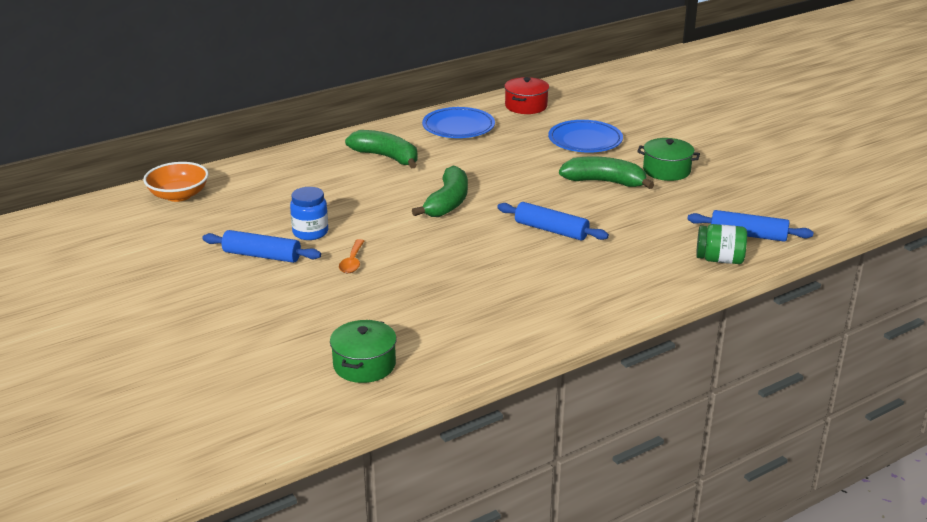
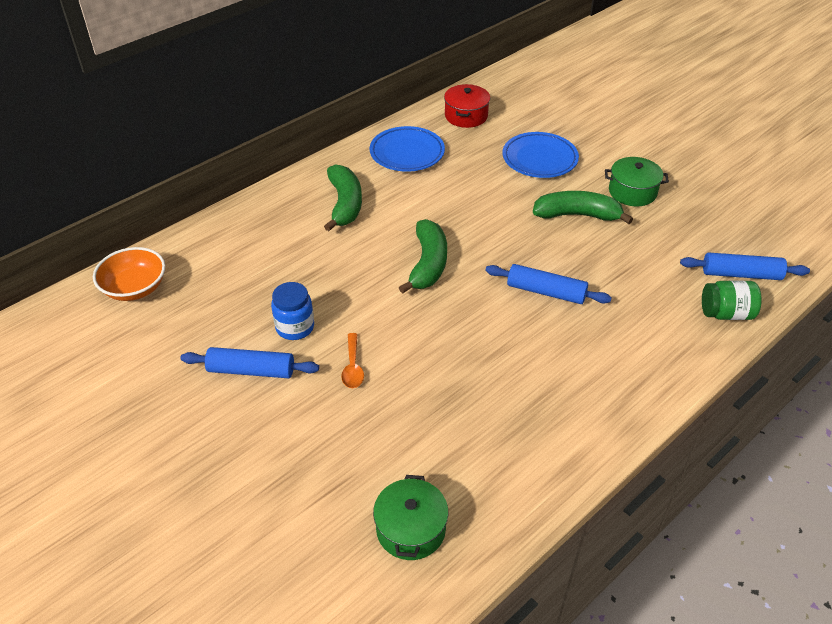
camera: 10 degrees left, 15 degrees up
(386, 157) = (345, 204): green banana -> green banana turned 60 degrees clockwise

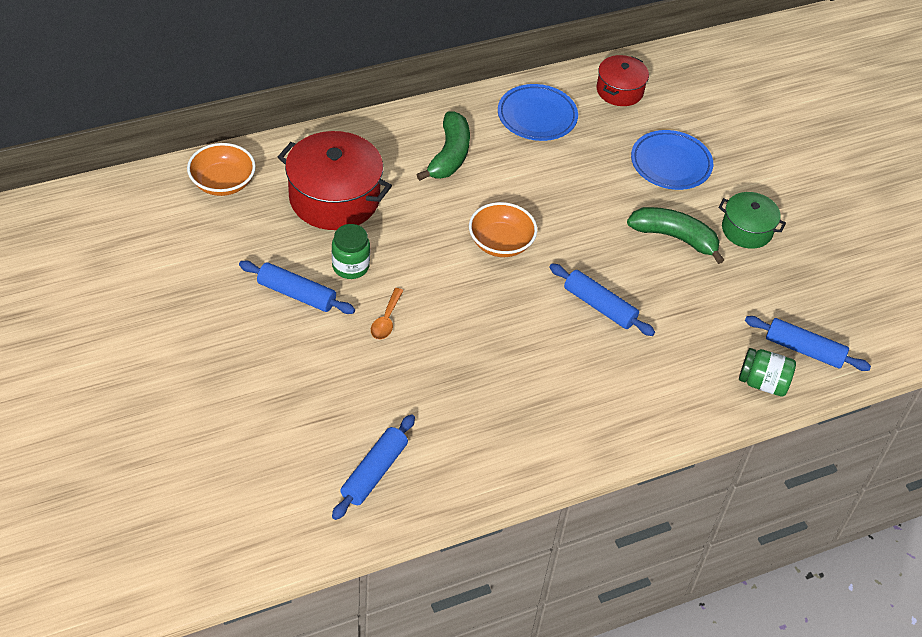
camera: 15 degrees right, 5 degrees up
(252, 270) = (334, 198): none -> red pot
(295, 327) = (350, 266): blue jar -> green jar
(411, 529) = (374, 472): green pot -> blue rolling pin
(428, 264) = (501, 243): green banana -> orange bowl

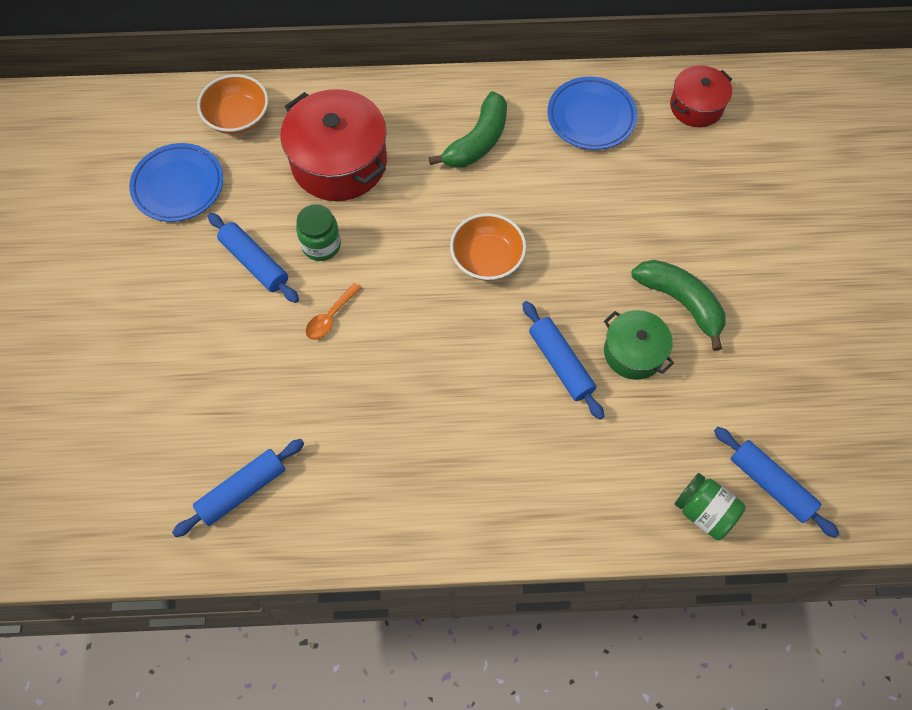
camera: 25 degrees right, 15 degrees up
(670, 164) = (715, 210): blue plate -> blue plate (178, 186)
(747, 230) = (768, 314): green pot -> green pot (633, 352)

